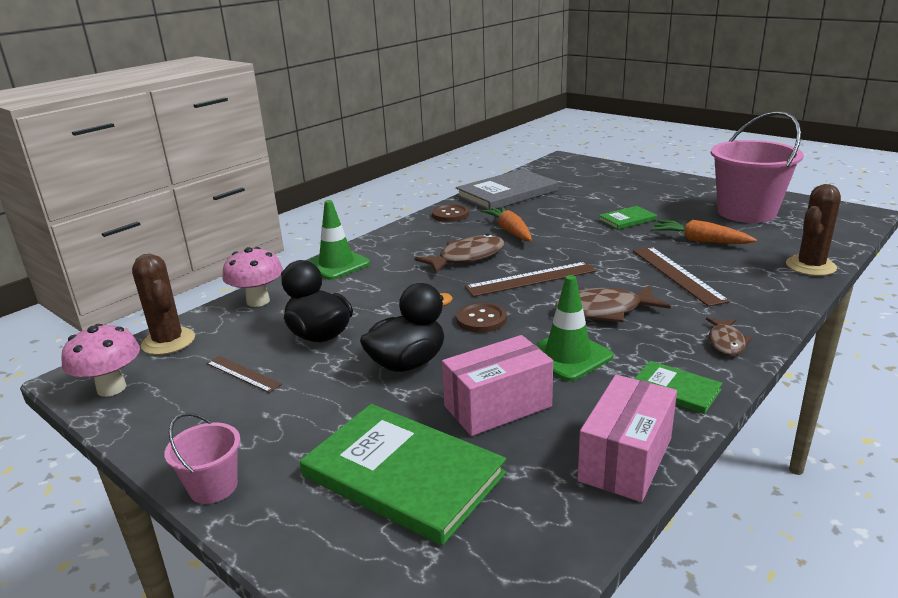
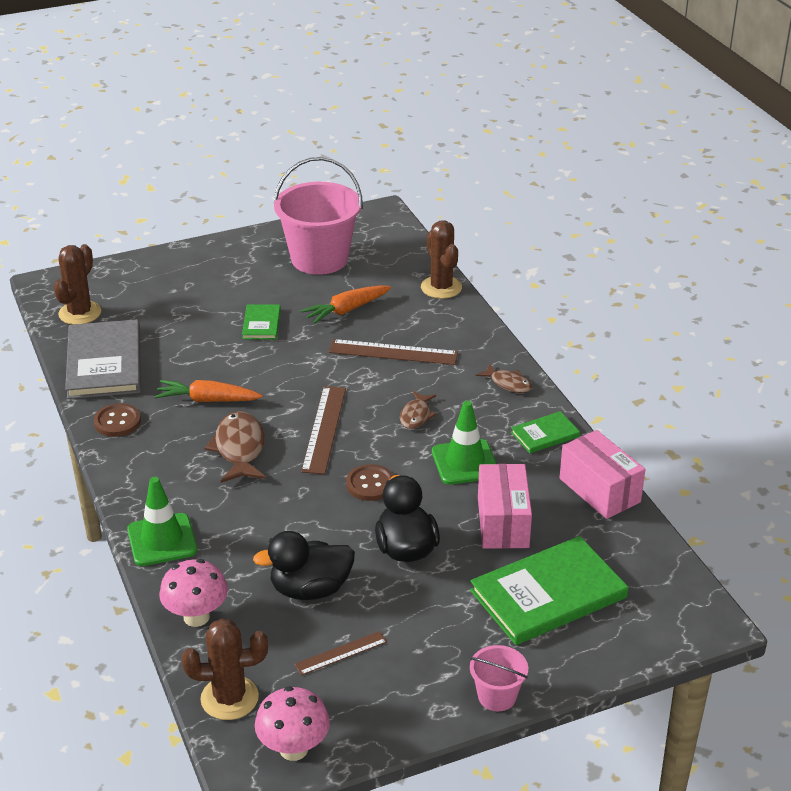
camera: 65 degrees left, 10 degrees up
(548, 173) = (80, 313): none -> brown cactus
(604, 311) = (416, 415): brown fish -> brown fish, size x0.59

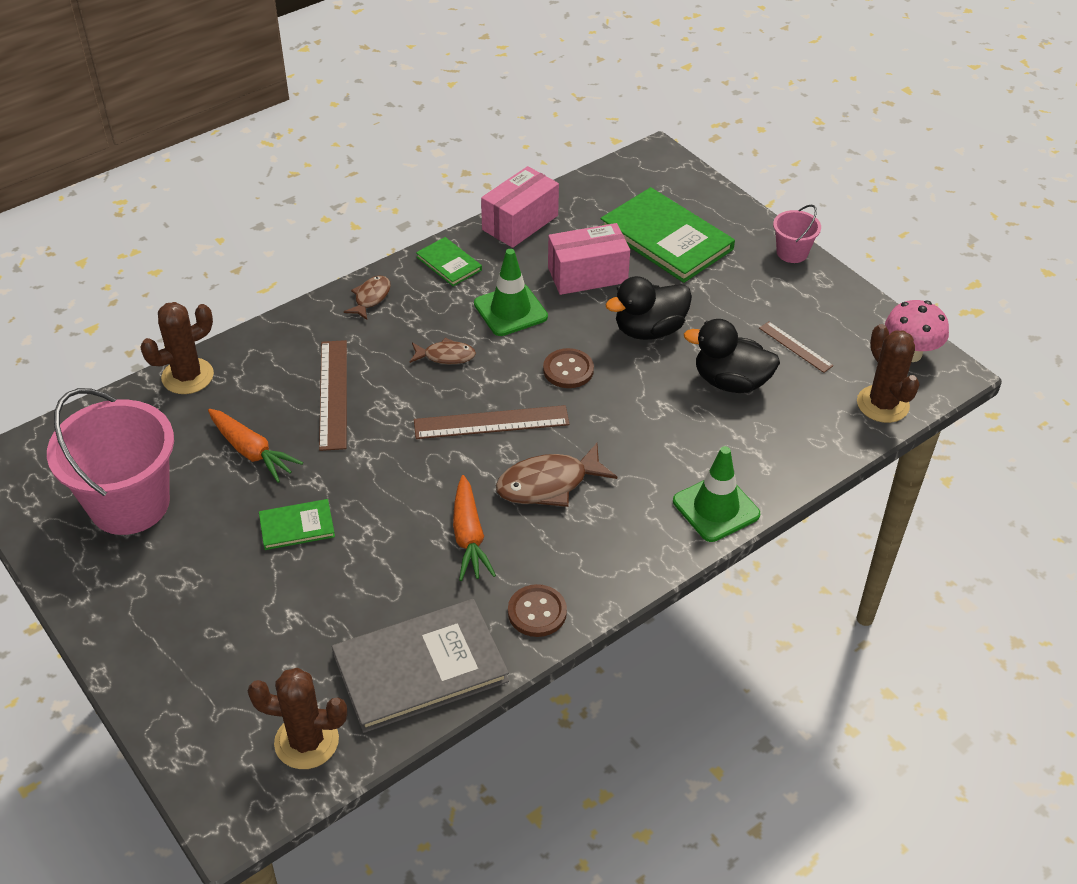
camera: 105 degrees left, 10 degrees up
(196, 617) = (804, 451): pink mushroom -> none
(310, 589) = (730, 382): black duck -> black duck turned 135 degrees clockwise

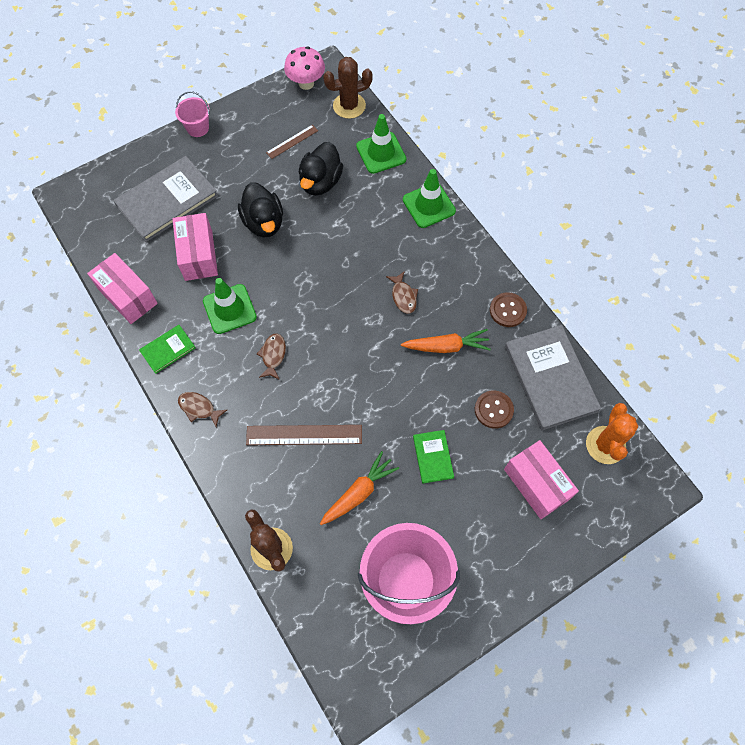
camera: 85 degrees left, 20 degrees up
(249, 648) = (536, 484): none -> pink box
(306, 741) = (605, 445): brown cactus -> orange cactus
(491, 422) = (343, 328): brown ruler -> none
(548, 484) = (403, 296): brown fish -> brown fish, size x0.59
(568, 370) = (297, 276): brown button -> brown button (493, 410)
(666, 238) = (167, 200): green book -> grey book
(802, 446) = (381, 153): none -> green traffic cone

